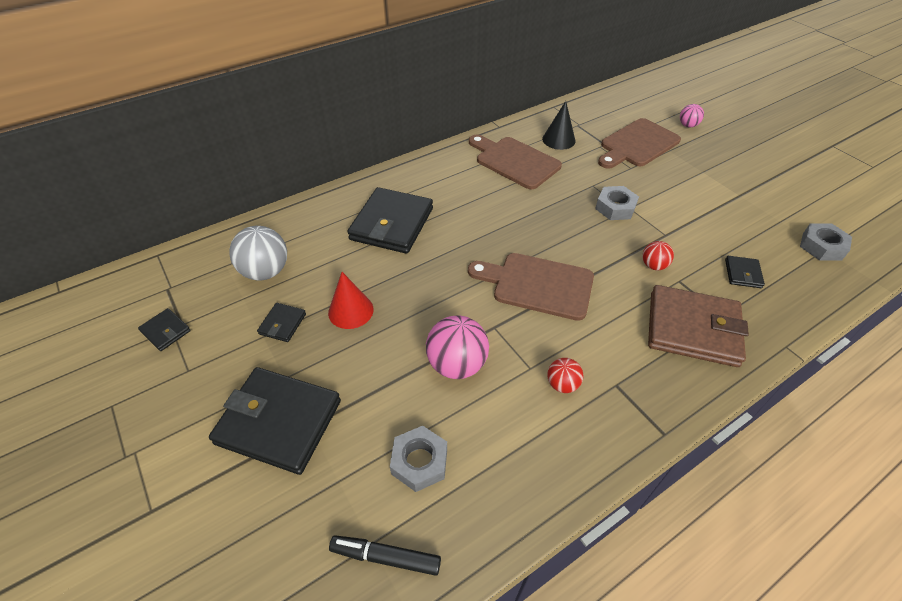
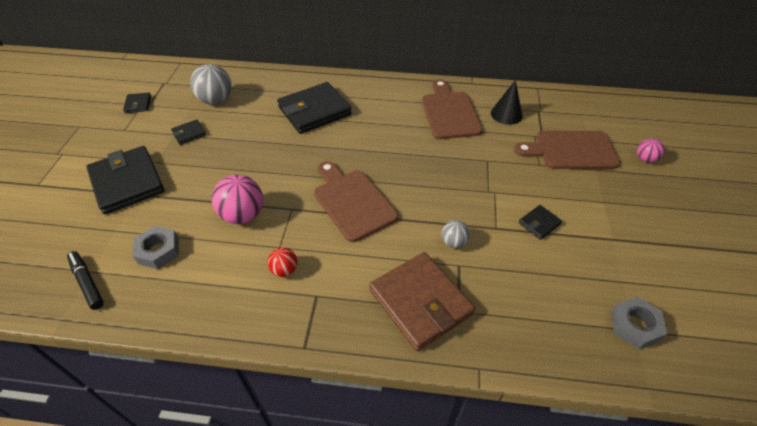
camera: 40 degrees right, 0 degrees up
(351, 311) = (229, 148): red cone -> none
(615, 207) = (482, 185): grey nut -> none
(653, 265) = (453, 242): red ball -> grey ball
(743, 274) = (521, 295): black wallet -> black wallet (539, 223)

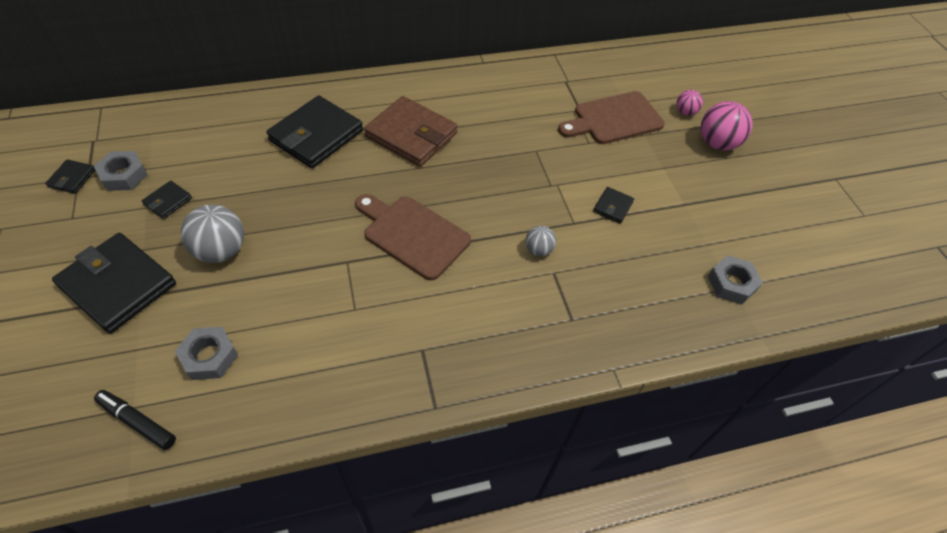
camera: 25 degrees left, 5 degrees up
(138, 104) = (72, 178): black wallet -> black wallet turned 45 degrees clockwise
(170, 109) = (124, 175): none -> grey nut
(216, 100) = (181, 149): grey ball -> grey ball (221, 251)
(243, 215) = (292, 284): pink ball -> pink ball (717, 143)
(284, 270) = (373, 333): red ball -> none
(420, 302) = (532, 322): brown wallet -> brown wallet (411, 135)
(449, 112) = (473, 103): brown cutting board -> none
(506, 114) = (534, 92): black cone -> none

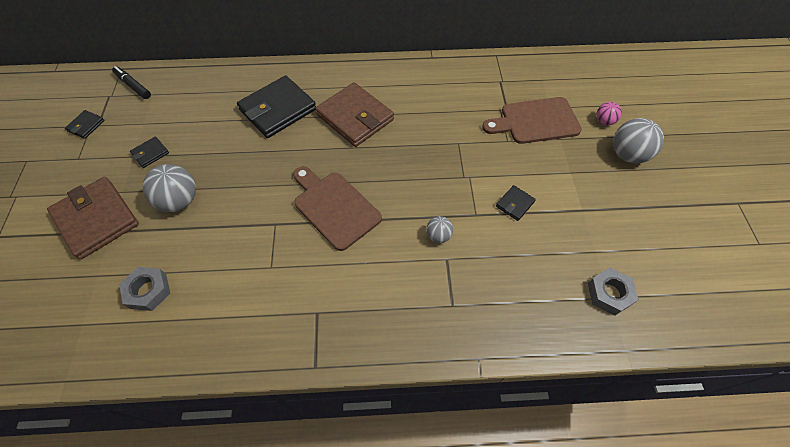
camera: 15 degrees right, 5 degrees up
(118, 285) = (96, 219): black wallet -> brown wallet
(124, 175) = (123, 127): grey nut -> none
(137, 422) = (82, 337): black marker -> black marker (133, 86)
(717, 143) = (627, 155): pink ball -> grey ball

